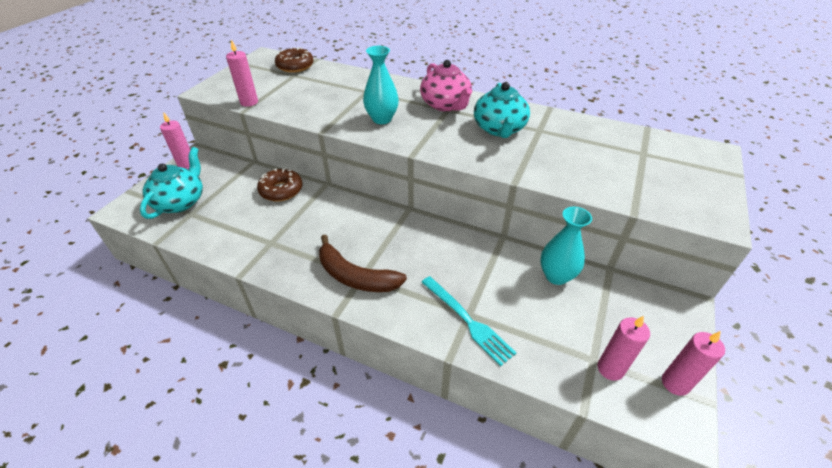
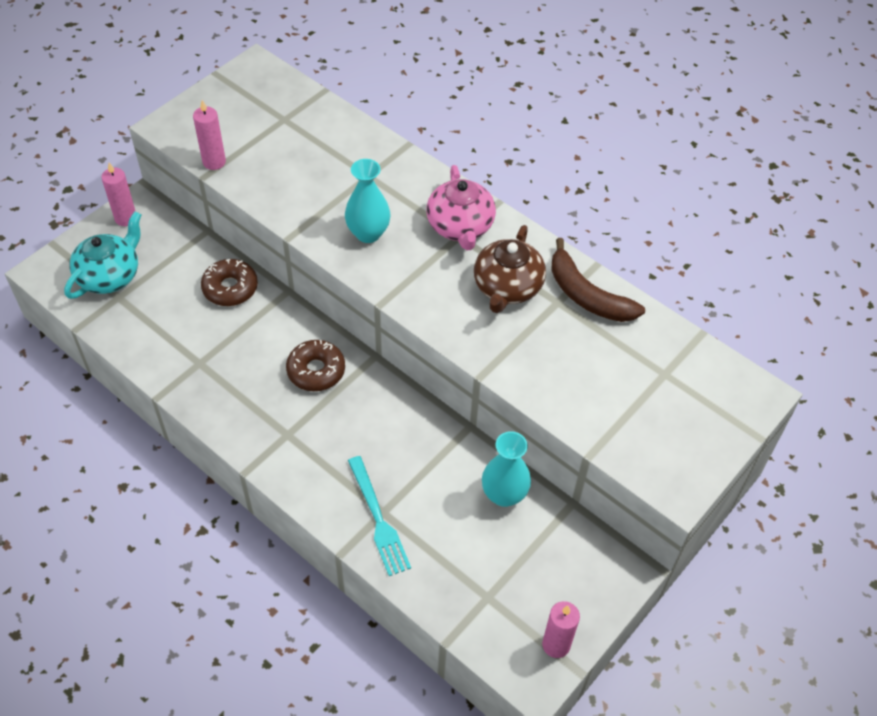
camera: 15 degrees right, 10 degrees up
(295, 66) = (291, 100): brown donut -> brown donut (316, 371)
(355, 276) = (279, 433): brown banana -> brown banana (587, 295)
(499, 129) = (507, 287): turquoise teapot -> brown teapot
(610, 369) = (499, 611): pink candle -> none

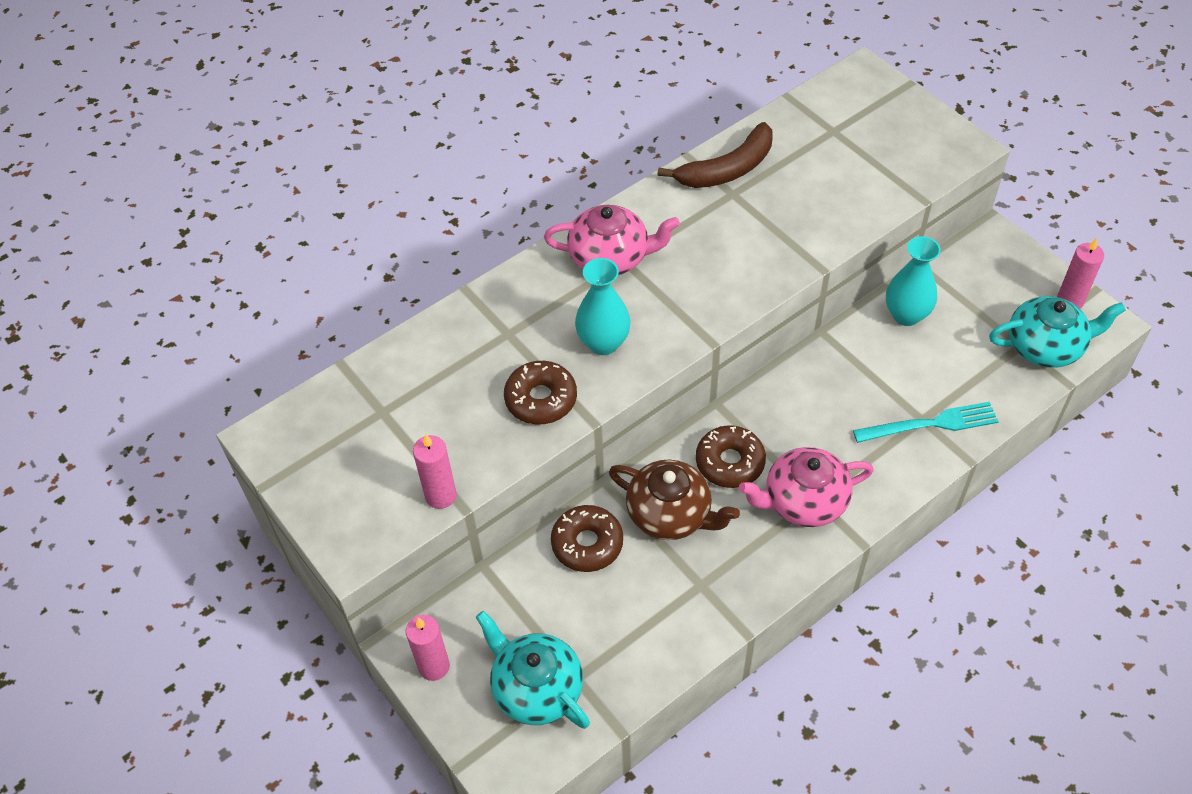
camera: 75 degrees left, 0 degrees up
(284, 425) = (803, 501): none -> pink teapot
(307, 203) = (541, 399): none -> brown donut
(490, 620) = (1045, 346): none -> turquoise teapot
(507, 287) = (707, 230): brown teapot -> brown teapot (670, 514)

